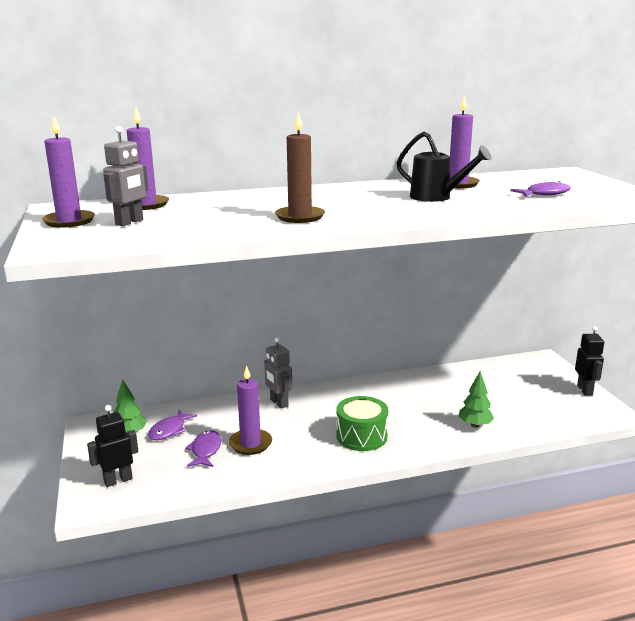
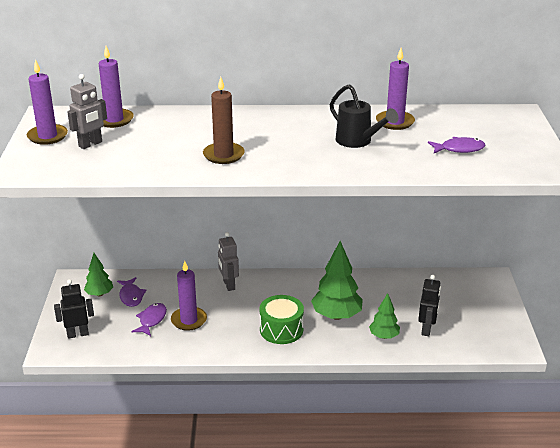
camera: 15 degrees right, 10 degrees up
(169, 430) = (131, 296): purple fish -> purple fish turned 60 degrees counterclockwise
(413, 414) = (336, 316): none -> green tree
(585, 390) = (509, 318): black robot -> black robot (426, 329)

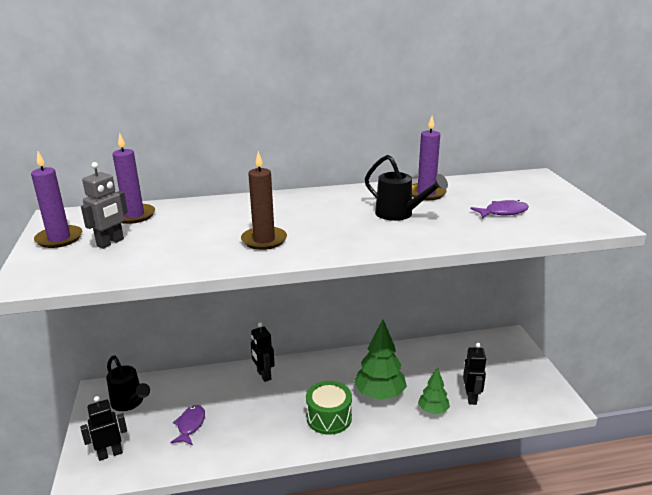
camera: 10 degrees left, 5 degrees down
(99, 294) = (129, 403): green tree -> black watering can
(131, 296) = (164, 401): purple fish -> none
(189, 320) = (230, 420): purple candle -> none
(228, 285) = (263, 375): grey robot -> black robot

